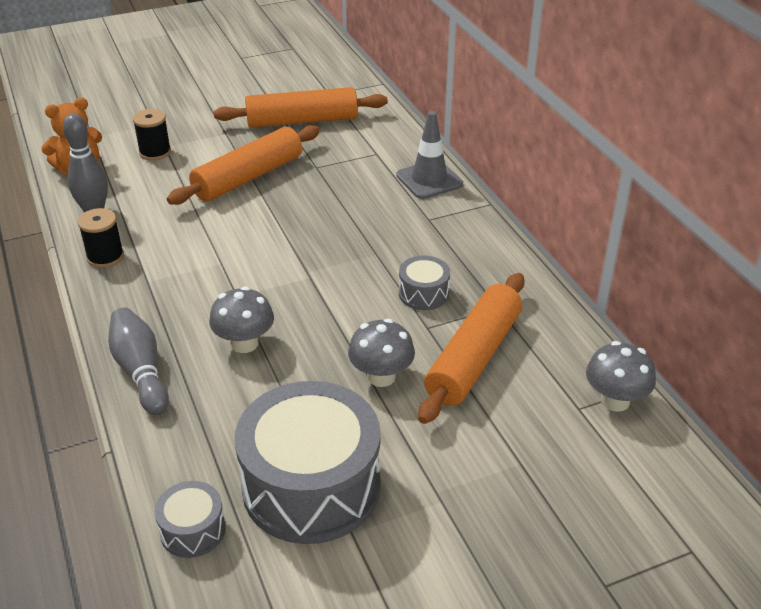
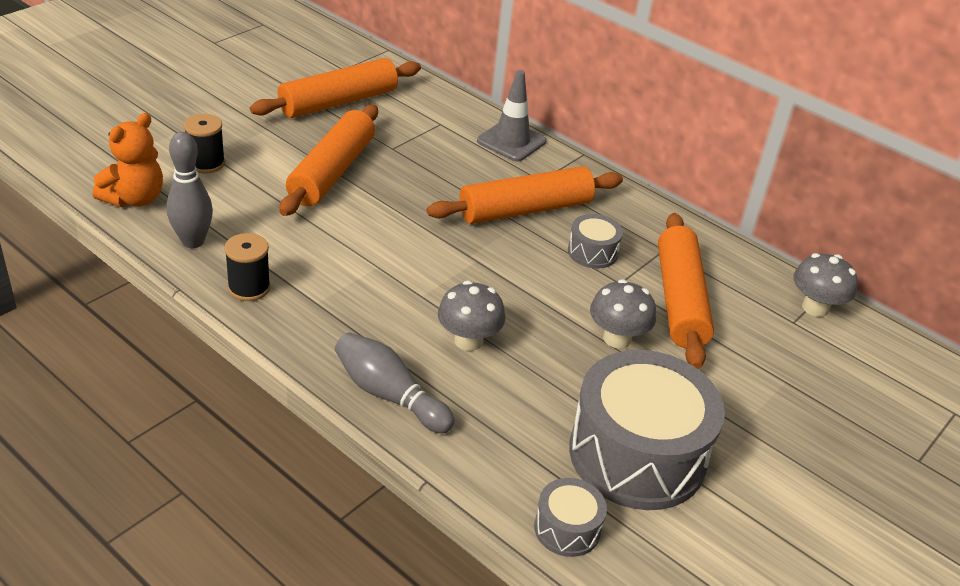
camera: 30 degrees left, 0 degrees up
(391, 242) = (525, 210): none -> orange rolling pin

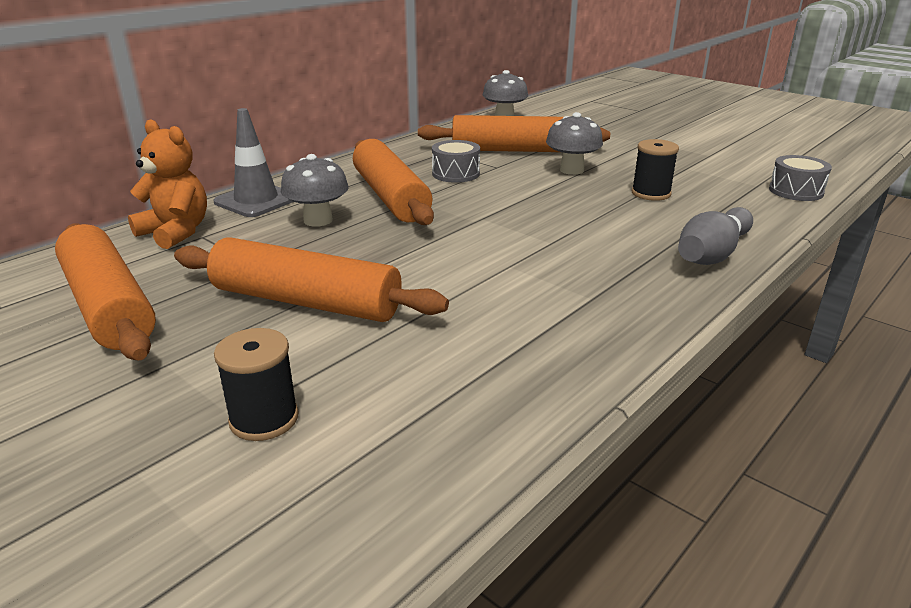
camera: 85 degrees left, 10 degrees down
(134, 199) = (378, 495): orange teddy bear -> orange teddy bear (176, 232)
(193, 241) = (496, 406): grey bowling pin -> none
(249, 288) = (586, 346): black spool -> black spool (651, 193)
(468, 340) = (609, 221): grey mushroom -> grey mushroom (318, 220)
(637, 454) = (699, 169): grey drum -> none

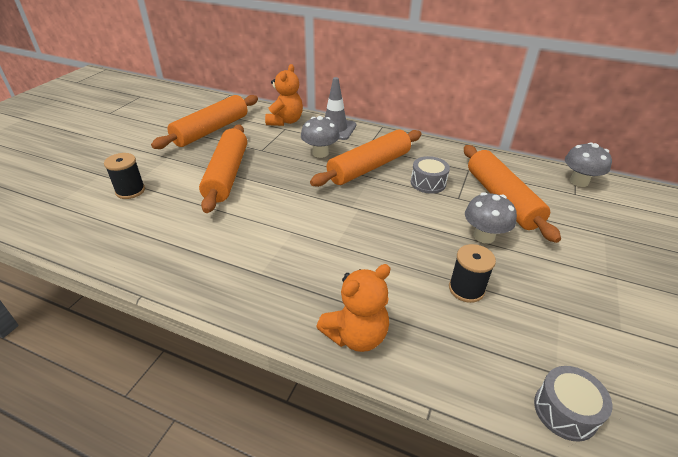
camera: 70 degrees right, 10 degrees up
(712, 254) = (356, 335): grey bowling pin -> orange teddy bear

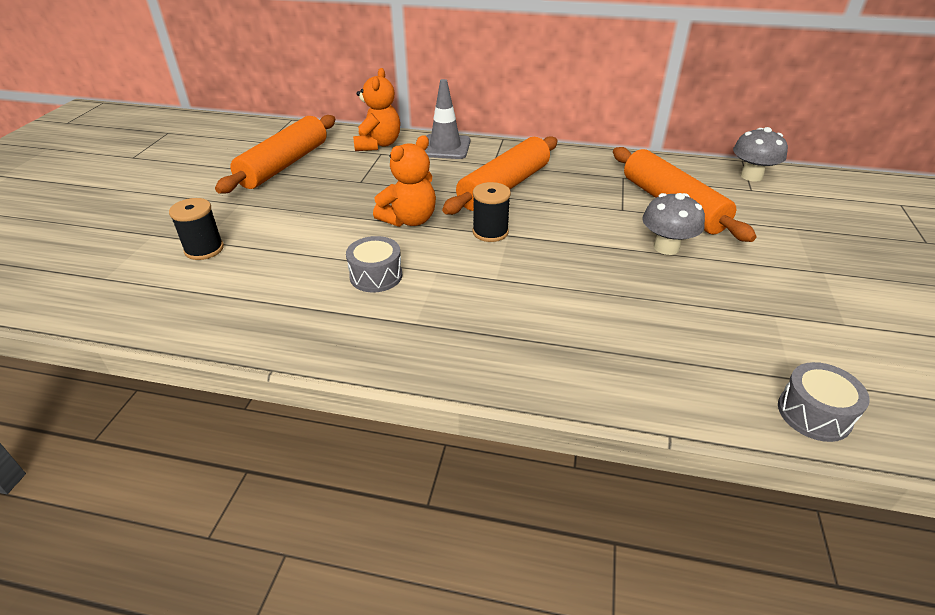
camera: 10 degrees left, 0 degrees up
(227, 174) = (327, 215): orange rolling pin -> none
(320, 153) = (437, 177): grey mushroom -> none
(356, 335) = (558, 373): orange teddy bear -> orange teddy bear (409, 220)
(428, 183) = (581, 197): grey drum -> grey drum (376, 276)
(466, 289) = (666, 306): black spool -> black spool (490, 232)

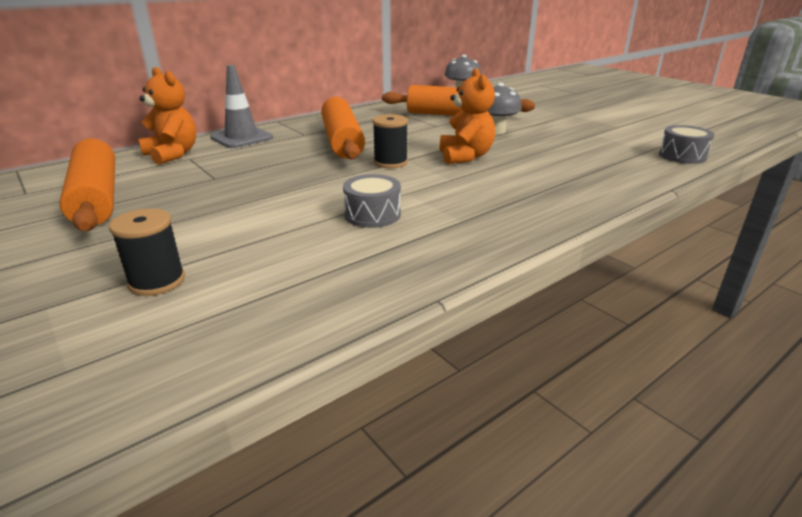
camera: 50 degrees left, 10 degrees down
(409, 220) = (317, 180): orange teddy bear -> orange teddy bear (465, 157)

